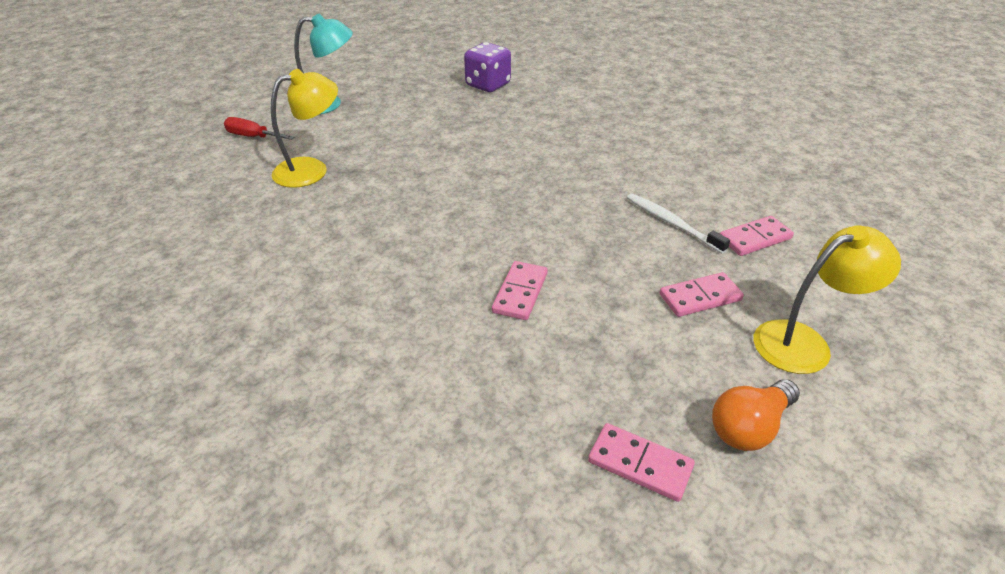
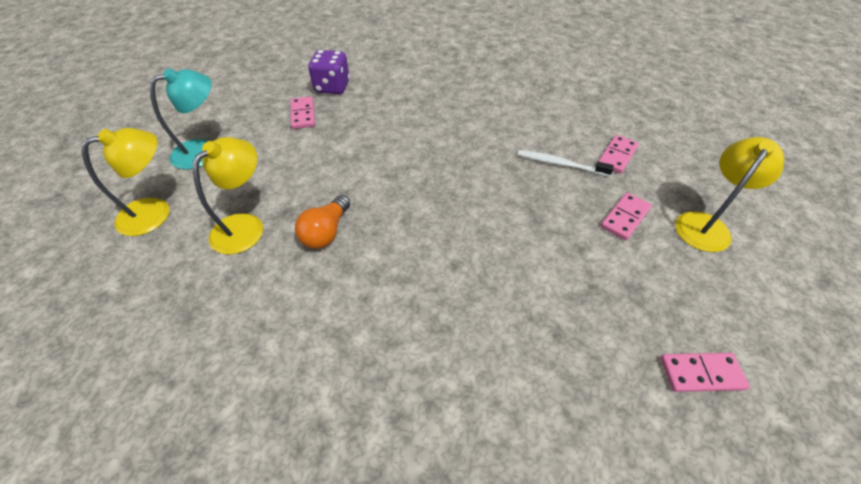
camera: 30 degrees left, 10 degrees up
(253, 137) = (155, 212): red screwdriver -> yellow lamp
(520, 293) = (513, 270): pink domino -> pink domino (303, 114)
(749, 427) = (731, 306): orange light bulb -> orange light bulb (326, 232)

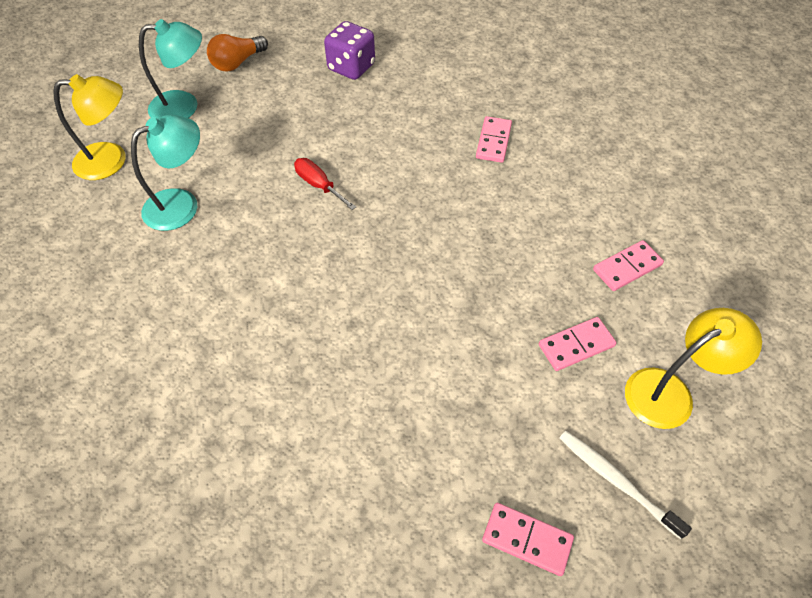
camera: 25 degrees right, 5 degrees up
(245, 225) = (181, 204): yellow lamp -> turquoise lamp
(303, 114) = (301, 94): pink domino -> pink domino (493, 141)
(326, 232) = (251, 239): orange light bulb -> orange light bulb (237, 63)
(359, 173) = (319, 185): none -> red screwdriver
(560, 164) = (548, 253): white toothbrush -> white toothbrush (616, 481)

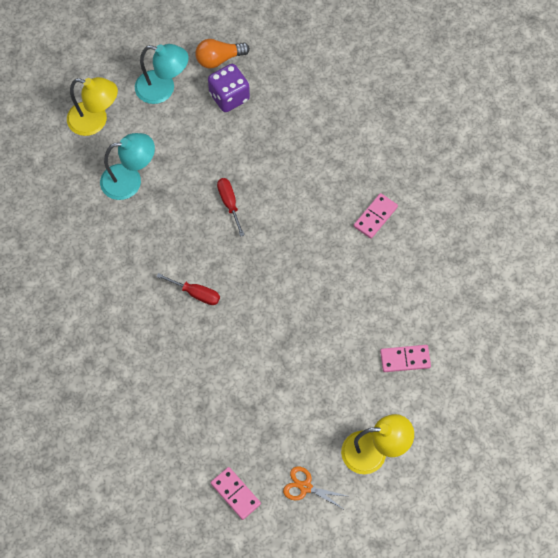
camera: 25 degrees right, 10 degrees up
(327, 295) = (196, 294): none -> red screwdriver
(351, 67) = (305, 99): purple dice -> purple dice (229, 97)
(576, 345) = (335, 397): pink domino -> none
(616, 481) = (305, 487): white toothbrush -> orange scissors

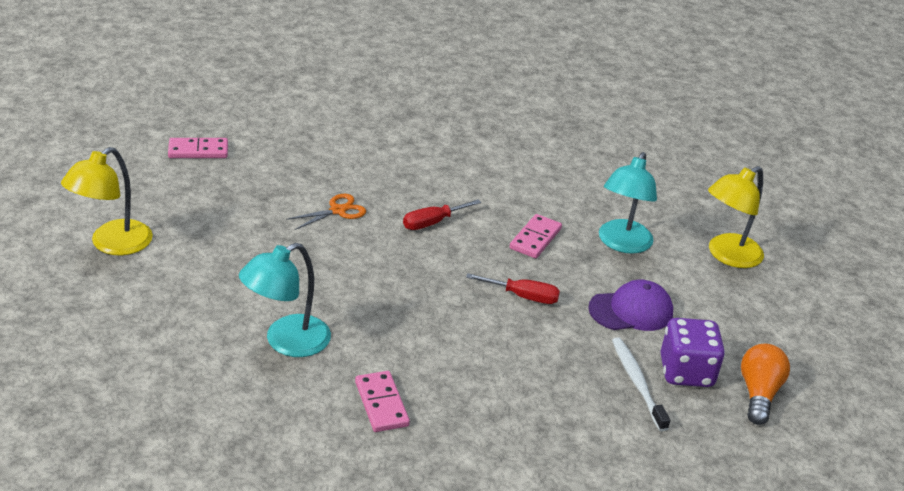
camera: 120 degrees right, 30 degrees down
(163, 89) = (740, 324): turquoise lamp -> turquoise lamp (286, 342)
(196, 145) = (631, 311): none -> purple cap
(257, 114) = (637, 383): none -> white toothbrush
(305, 487) = (145, 188): orange scissors -> orange scissors (338, 210)
(405, 359) = (174, 322): pink domino -> pink domino (535, 239)

